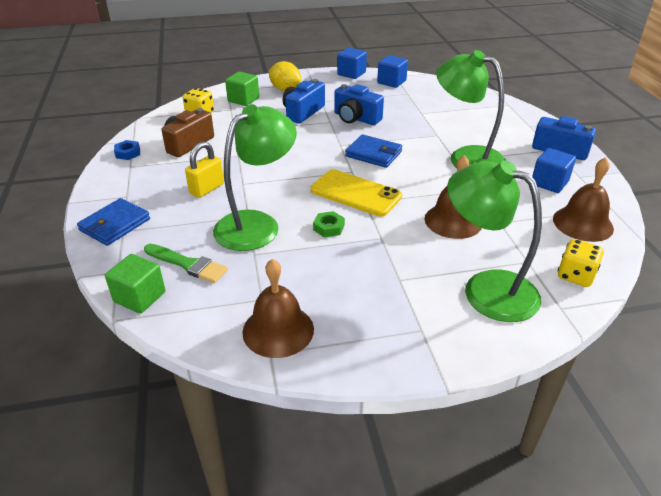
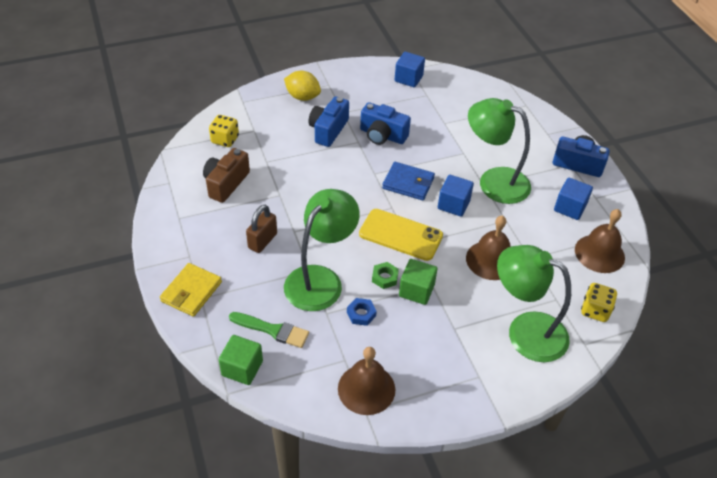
camera: 10 degrees left, 10 degrees up
(115, 225) = (191, 292): blue wallet -> yellow wallet
(128, 153) = (170, 200): blue nut -> blue nut (361, 314)
(207, 189) = (262, 241): yellow padlock -> brown padlock
(243, 100) = (263, 115): green cube -> green cube (416, 290)
(351, 73) = (365, 68): blue cube -> blue cube (453, 204)

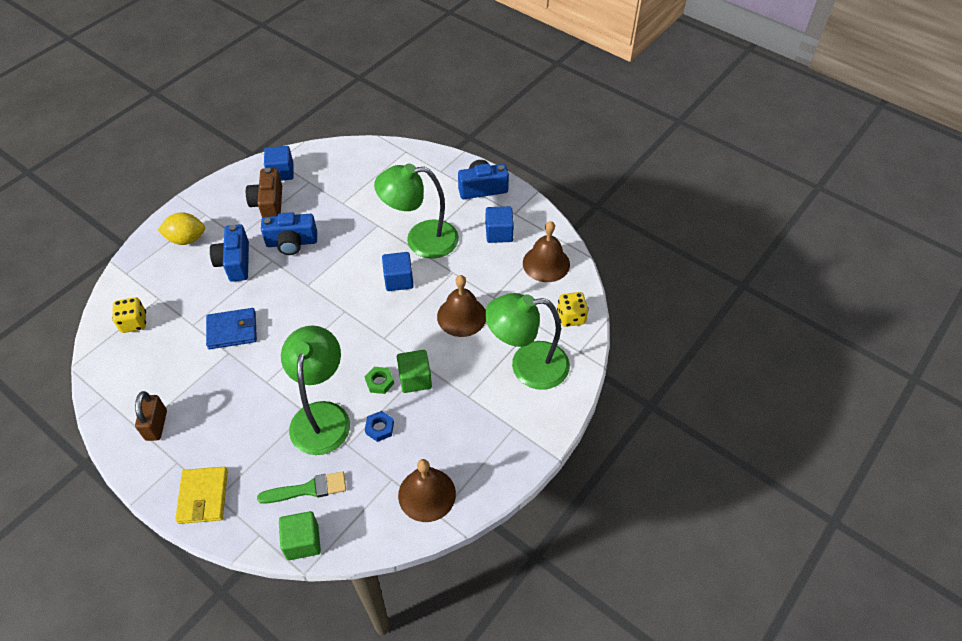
camera: 30 degrees left, 5 degrees up
(226, 183) = (165, 368): brown camera -> brown camera (269, 204)
(262, 241) = (242, 408): brown padlock -> brown padlock (156, 425)
(400, 235) = (369, 333): yellow phone -> none
(408, 183) = (345, 279): blue wallet -> blue wallet (232, 330)

